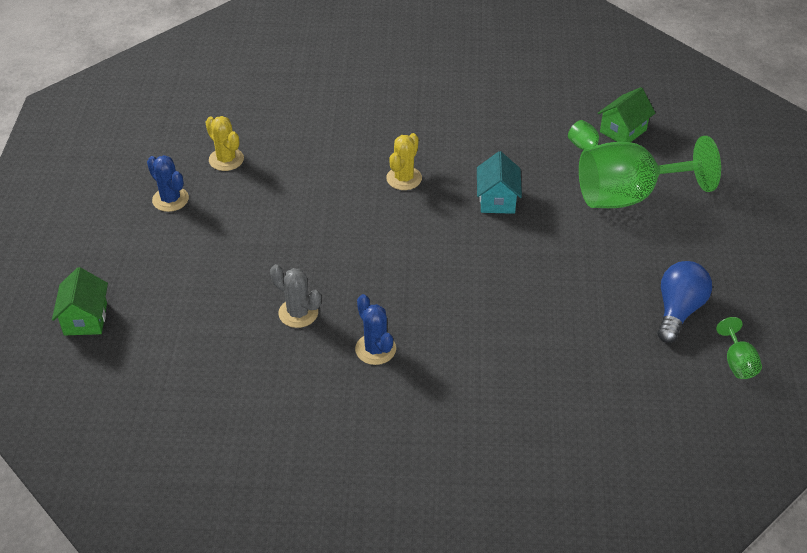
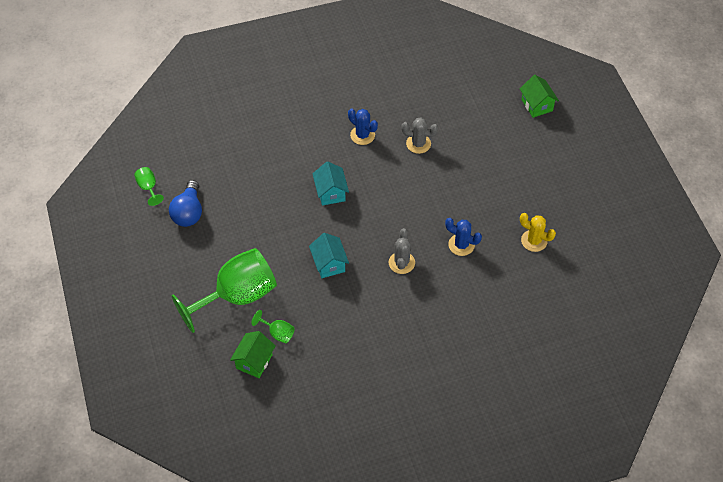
camera: 160 degrees right, 10 degrees up
(170, 199) = (548, 197): blue cactus -> blue cactus (461, 245)
(404, 178) = (401, 263): yellow cactus -> grey cactus
(460, 282) = (331, 193): none -> turquoise house

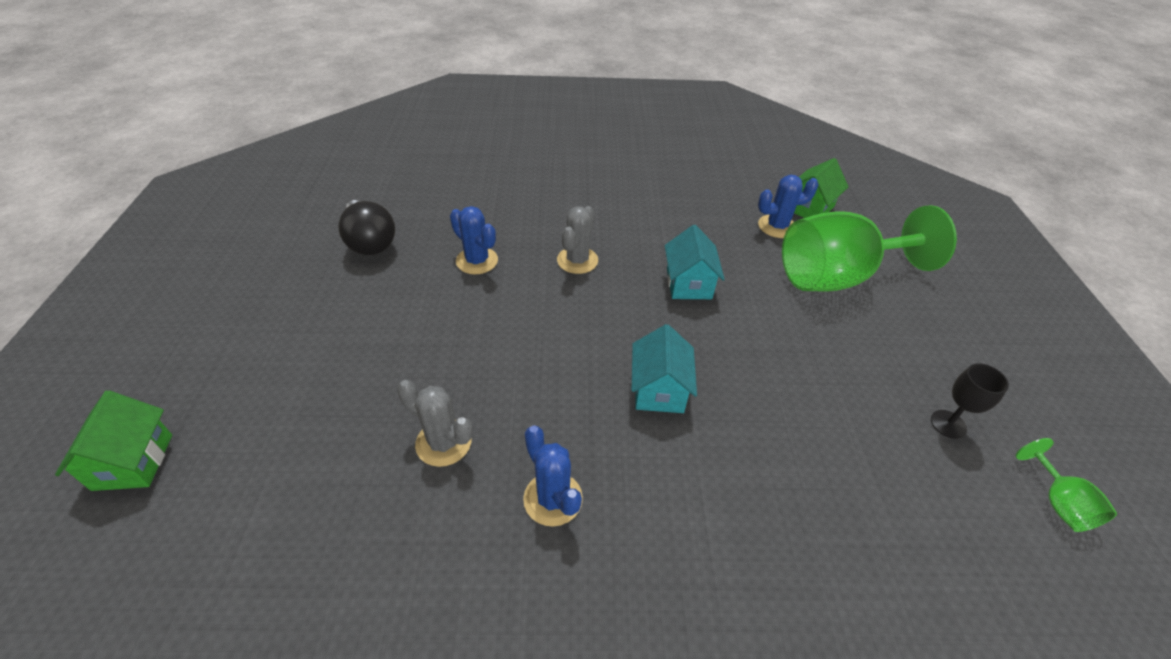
camera: 165 degrees left, 10 degrees down
(188, 212) = (948, 424): blue light bulb -> black goblet
(277, 333) = (777, 226): green goblet -> blue cactus
(534, 241) = (370, 241): yellow cactus -> black light bulb

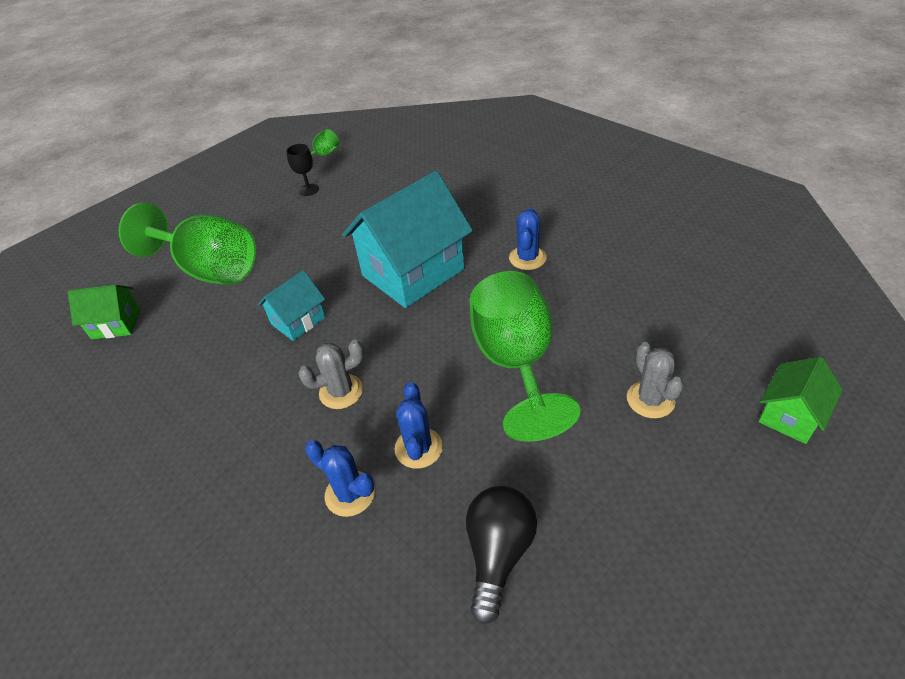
camera: 130 degrees left, 0 degrees up
(443, 443) = (565, 313): grey cactus -> grey cactus (650, 399)
(455, 359) = (516, 363): none -> green goblet
(659, 390) = (413, 273): turquoise house -> turquoise house, size x1.99
(777, 226) = (166, 325): blue cactus -> blue cactus (350, 494)

